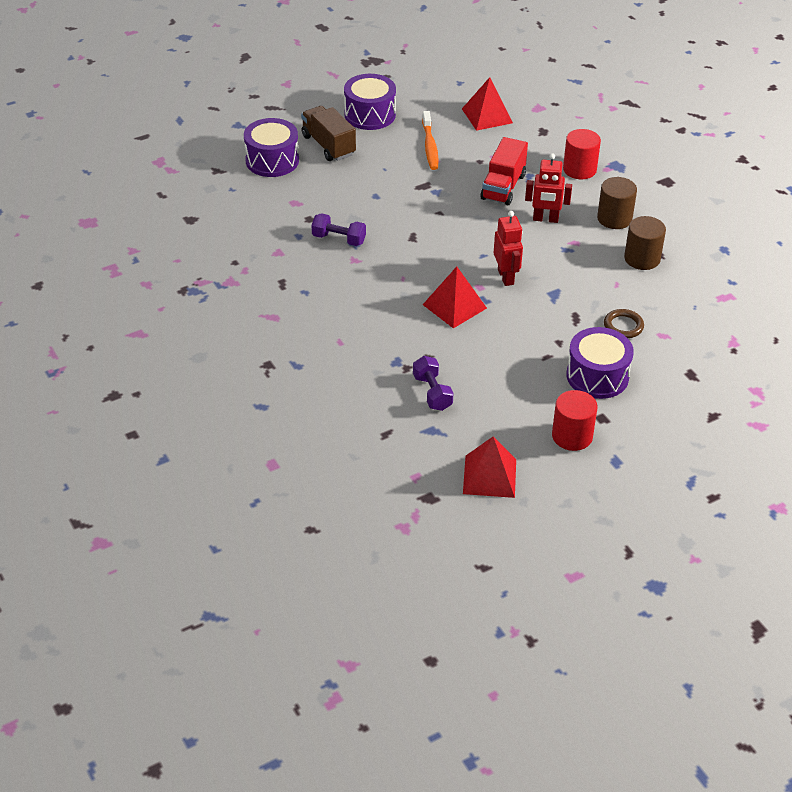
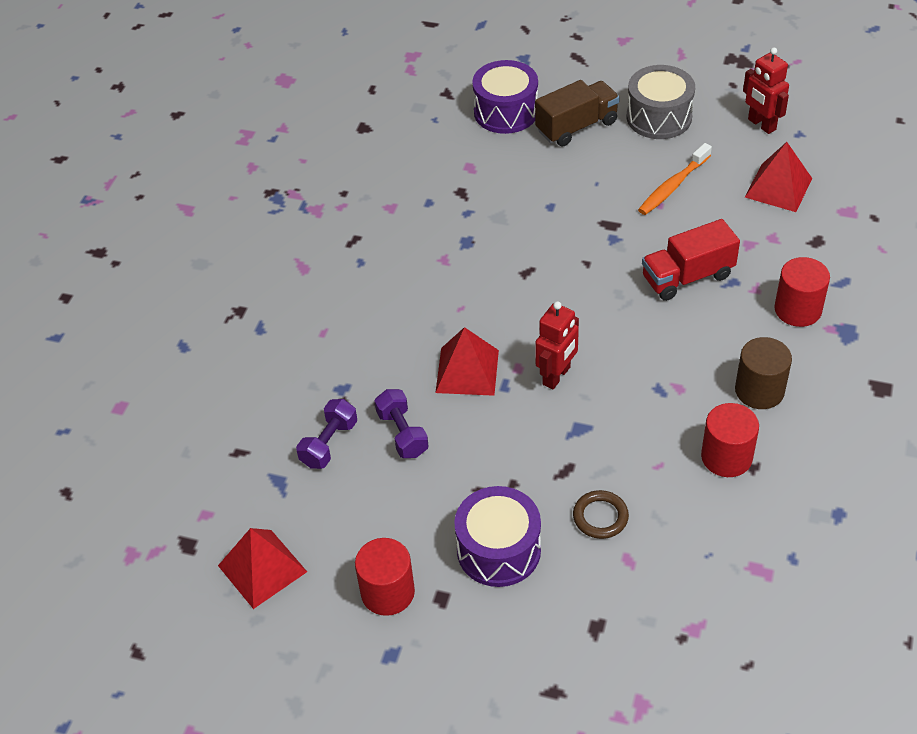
camera: 50 degrees right, 5 degrees up
(328, 145) = (576, 127): brown truck -> brown truck turned 45 degrees clockwise
(339, 239) = (458, 229): purple dumbbell -> purple dumbbell (402, 433)
(370, 115) = (659, 117): purple drum -> grey drum
(545, 219) = (683, 341): red robot -> red robot (761, 124)
(642, 258) = (726, 457): brown cylinder -> red cylinder

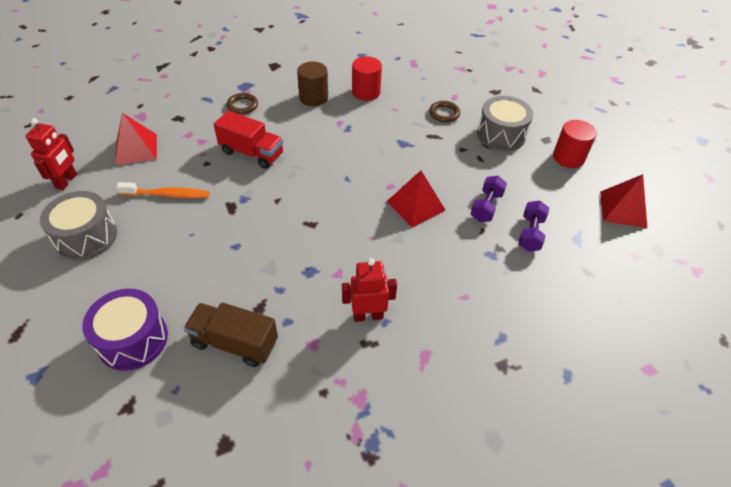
camera: 135 degrees left, 0 degrees up
(329, 443) = (530, 233): purple dumbbell -> purple dumbbell turned 60 degrees counterclockwise
(498, 550) = (501, 135): purple drum -> grey drum
(557, 376) = (379, 168): red robot -> red robot (368, 315)
(576, 127) = (127, 280): brown truck -> brown truck (234, 343)
(798, 309) = (242, 105): red cylinder -> brown ring

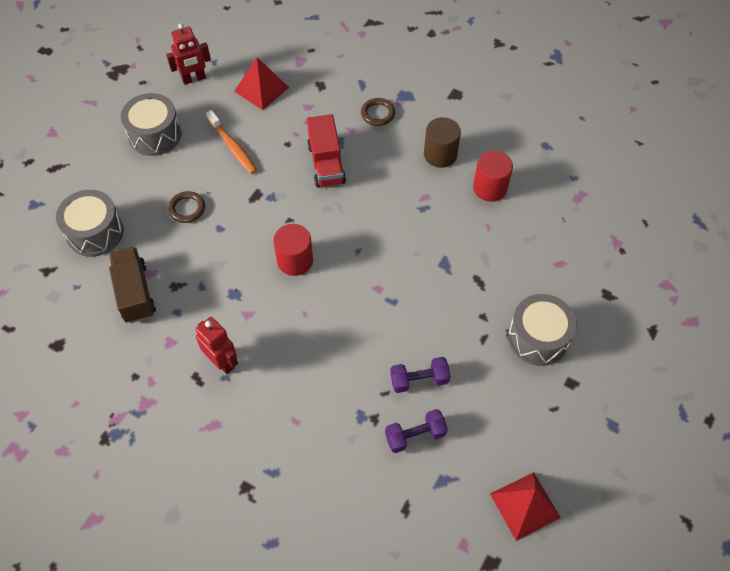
camera: 55 degrees right, 10 degrees up
(133, 339) = (95, 232): purple drum -> grey drum
(415, 205) = (371, 322): red pyramid -> none
(444, 113) = (522, 270): brown ring -> brown ring (187, 209)
(568, 157) = (561, 418): red cylinder -> red cylinder (295, 260)

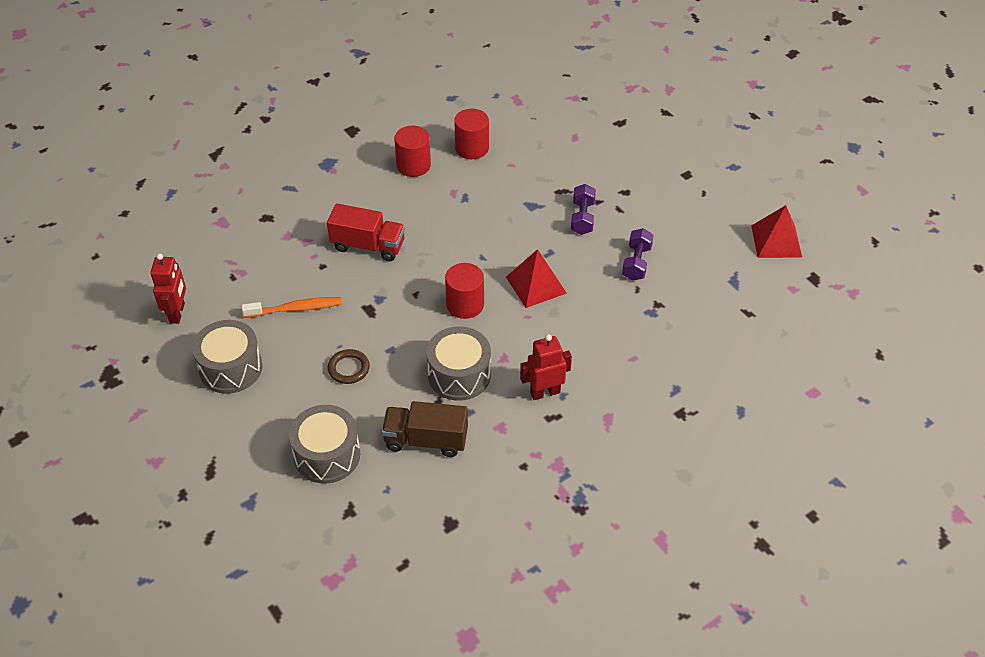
camera: 65 degrees left, 10 degrees down
(261, 89) = (236, 263): red pyramid -> red pyramid (536, 285)
(378, 114) = (335, 189): brown ring -> none
(415, 435) = (686, 284): purple dumbbell -> purple dumbbell (582, 218)
(440, 154) = (413, 165): brown cylinder -> red cylinder
(538, 338) = (636, 177): grey drum -> grey drum (459, 375)

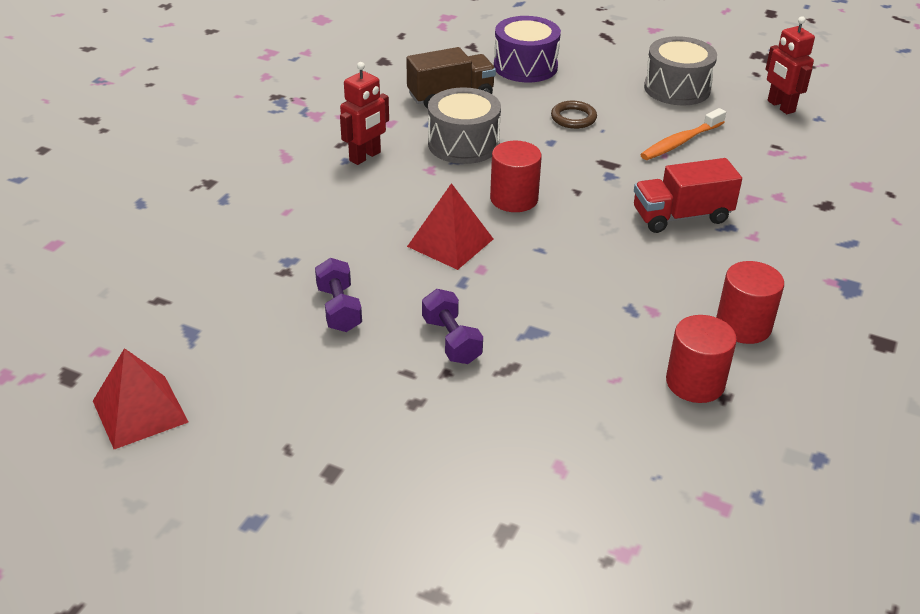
camera: 150 degrees right, 10 degrees down
(327, 455) = (525, 66): grey drum -> purple drum

